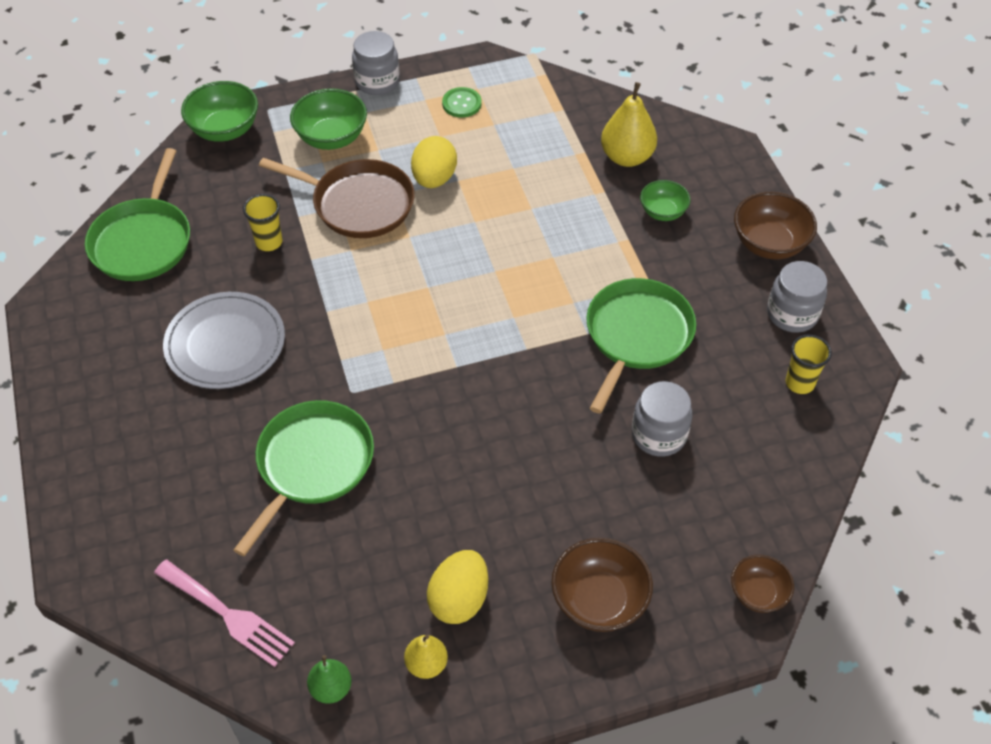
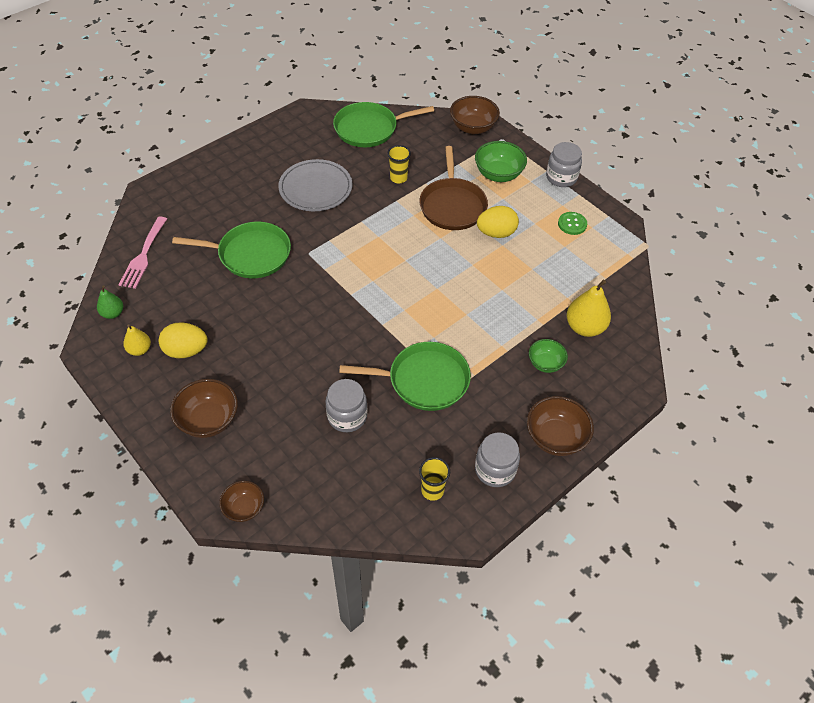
camera: 65 degrees right, 0 degrees up
(225, 130) = (473, 128): green bowl -> brown bowl

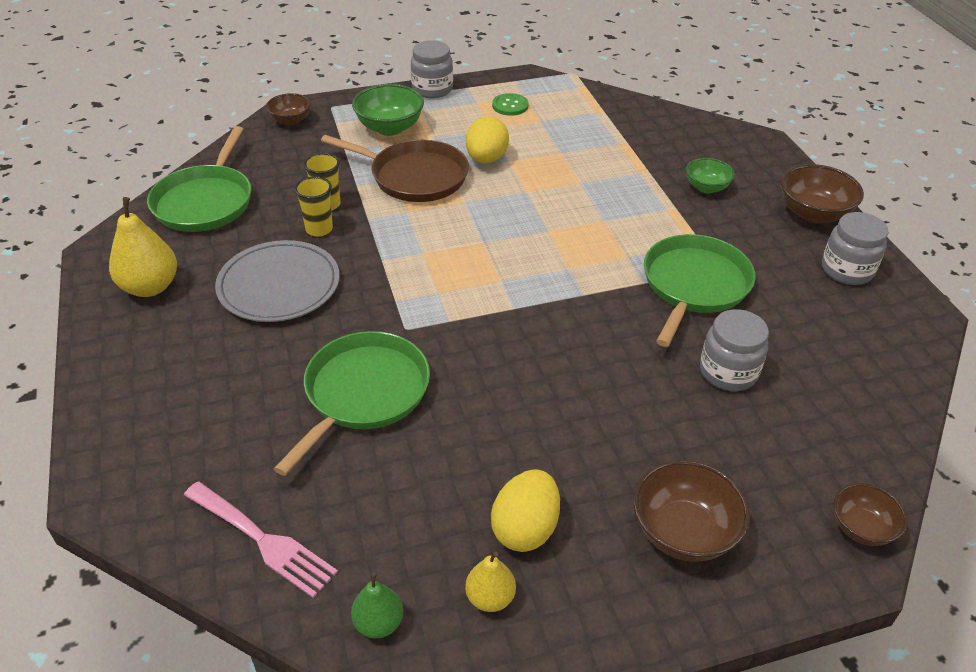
camera: 65 degrees left, 10 degrees down
(432, 490) = (866, 328): yellow cup -> yellow cup (319, 229)
(473, 128) = (290, 120): brown bowl -> brown bowl, size x0.63
(584, 327) = (667, 146): yellow pear -> yellow pear (150, 287)

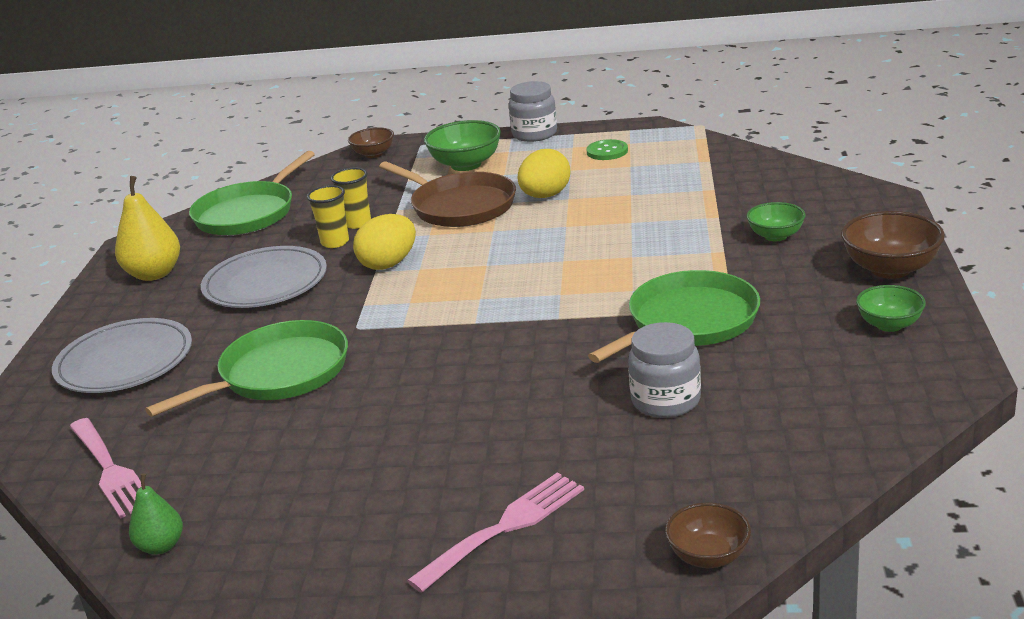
camera: 25 degrees right, 15 degrees down
(189, 402) = (125, 362): none -> grey plate
(490, 598) = (273, 546): yellow pear -> none
(525, 528) = (348, 499): yellow egg -> yellow egg (388, 264)
(683, 532) = (505, 527): brown bowl -> pink fork
(847, 270) = (889, 325): grey jar -> green bowl

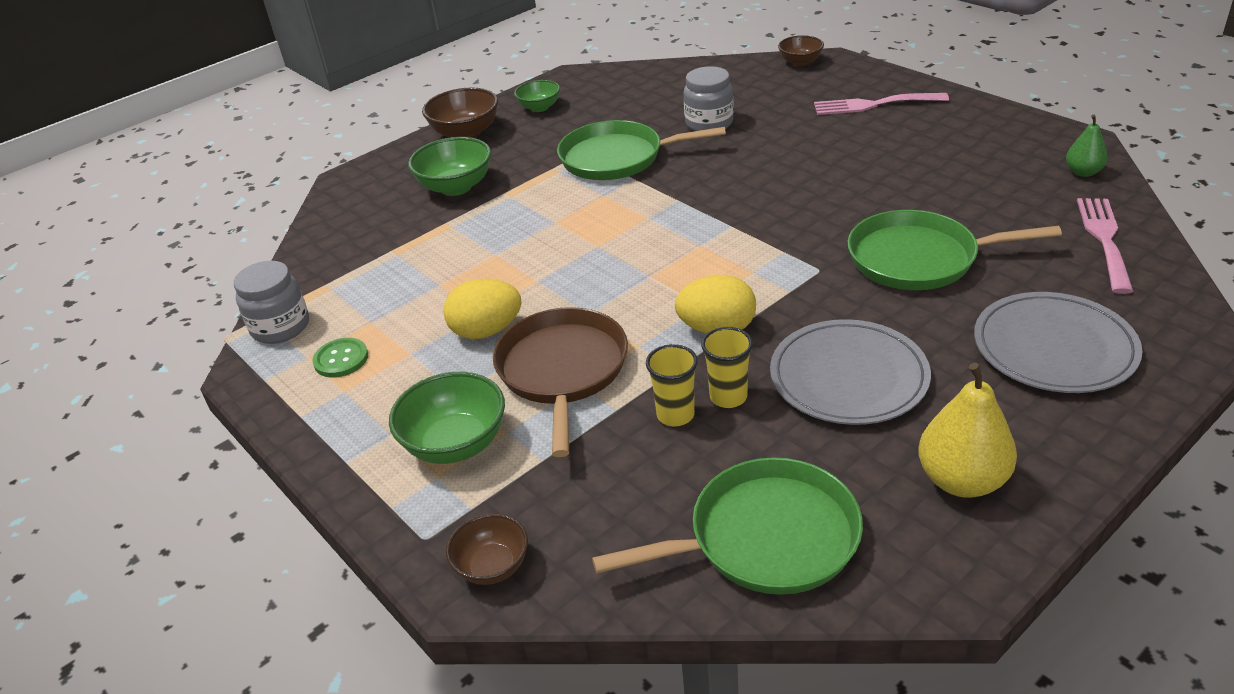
camera: 135 degrees left, 10 degrees up
(534, 134) = (321, 449): grey jar -> grey jar (280, 327)
(775, 236) = (456, 187): green bowl -> green bowl, size x1.60

